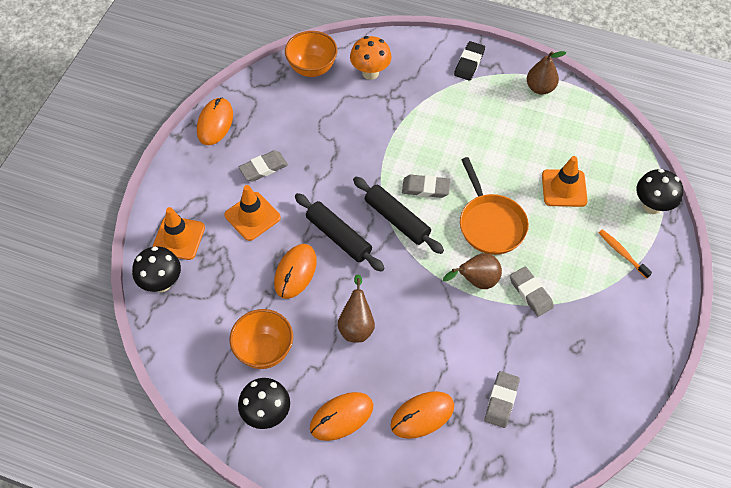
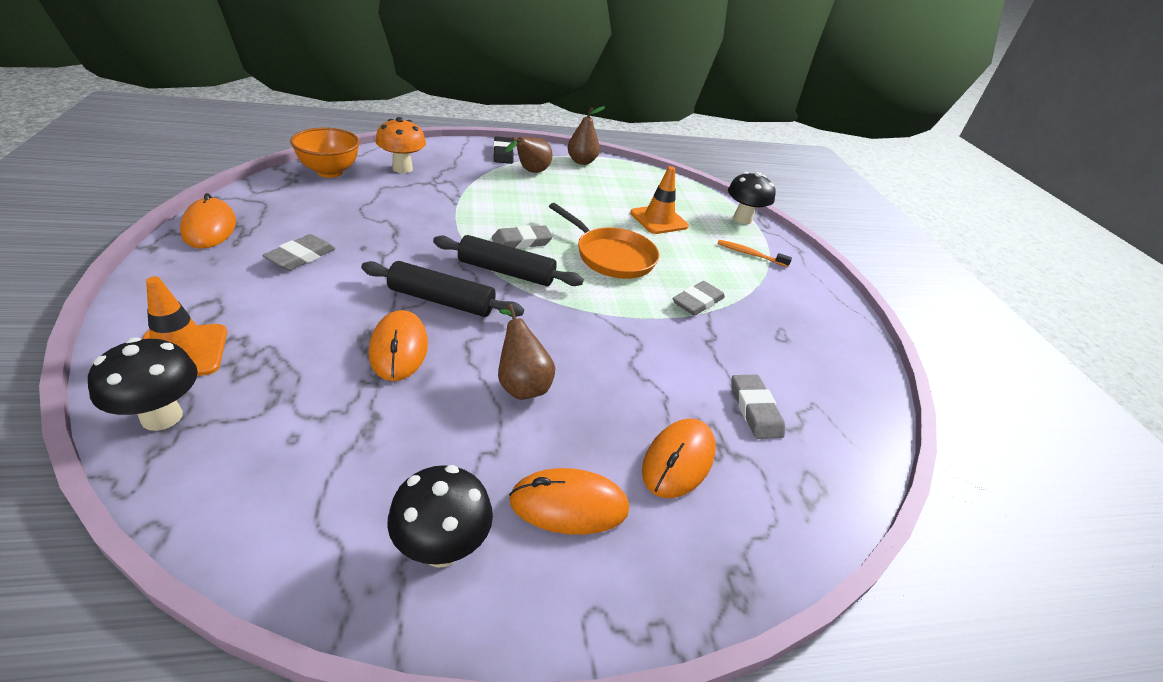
camera: 35 degrees left, 20 degrees down
(252, 216) = (304, 304): orange traffic cone -> none
(264, 350) = (394, 456): orange bowl -> none
(341, 417) = (569, 505): orange mouse -> orange mouse turned 60 degrees clockwise
(476, 281) = (634, 305): brown pear -> brown pear (530, 172)
(530, 293) = (697, 302): grey eraser -> grey eraser turned 75 degrees counterclockwise

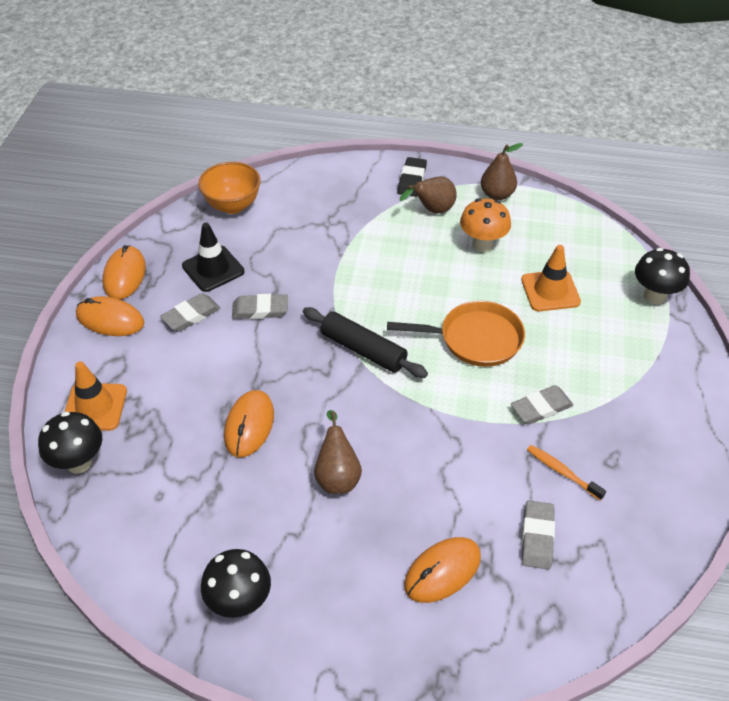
camera: 25 degrees right, 10 degrees up
(319, 218) = (213, 269): none -> black traffic cone
(402, 168) = (301, 202): orange mushroom -> orange mushroom (482, 244)
(441, 300) = (296, 378): black rolling pin -> none
(521, 241) = (390, 312): grey eraser -> grey eraser (260, 310)
(569, 505) = (339, 590): orange mouse -> orange mouse (110, 319)
(611, 256) = (475, 339): orange pan -> orange pan turned 60 degrees counterclockwise
(750, 254) = (635, 350): orange toothbrush -> orange toothbrush (562, 472)

